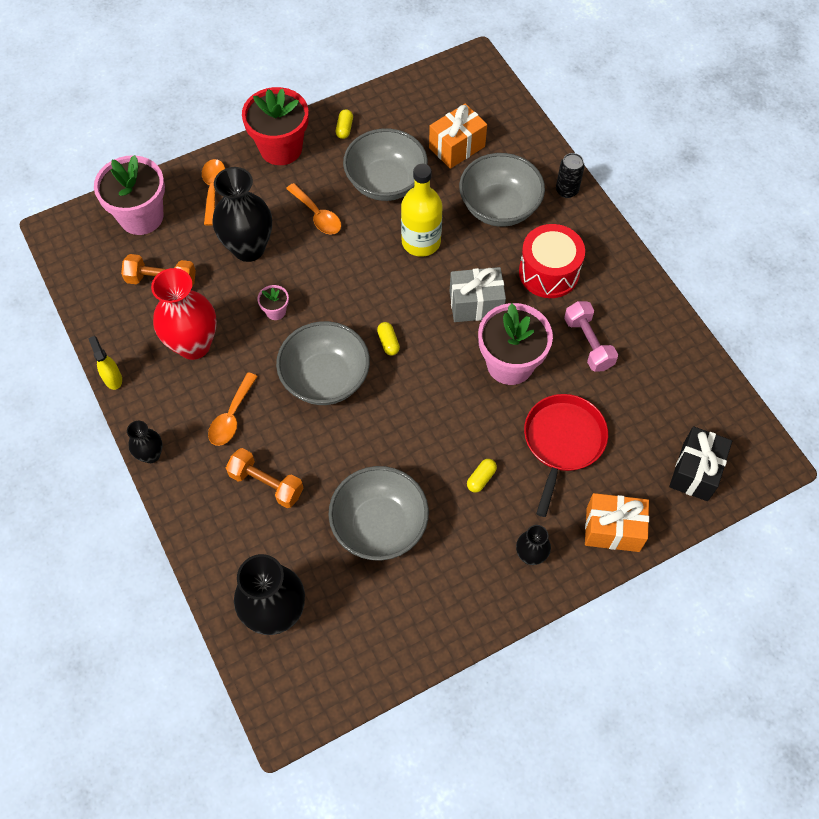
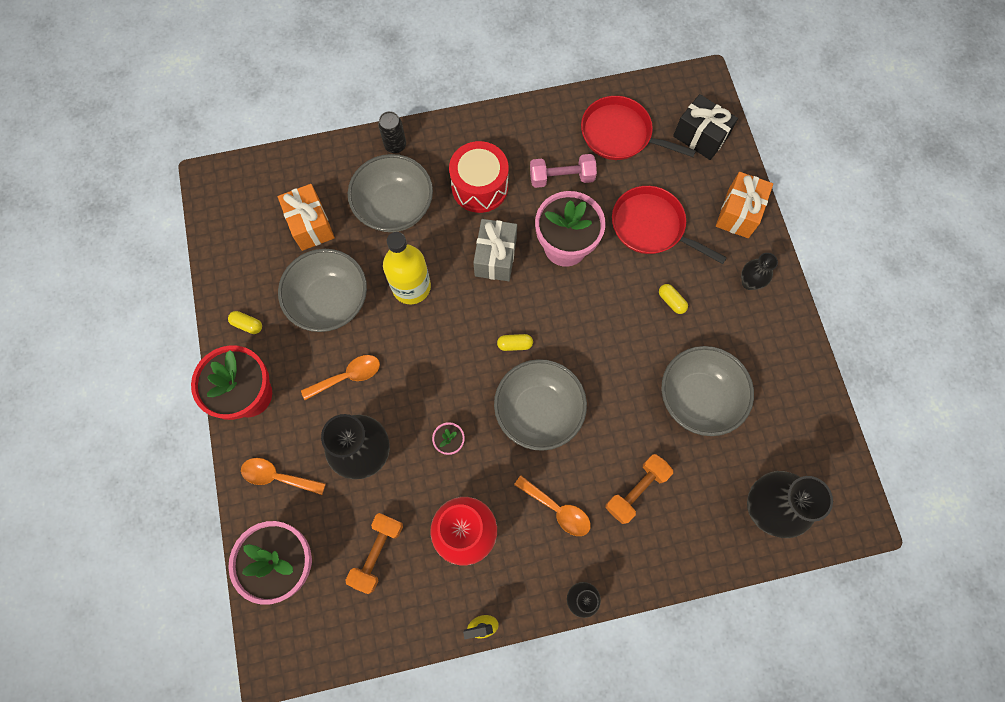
camera: 75 degrees left, 10 degrees up
(663, 388) = (619, 134): none -> red pan

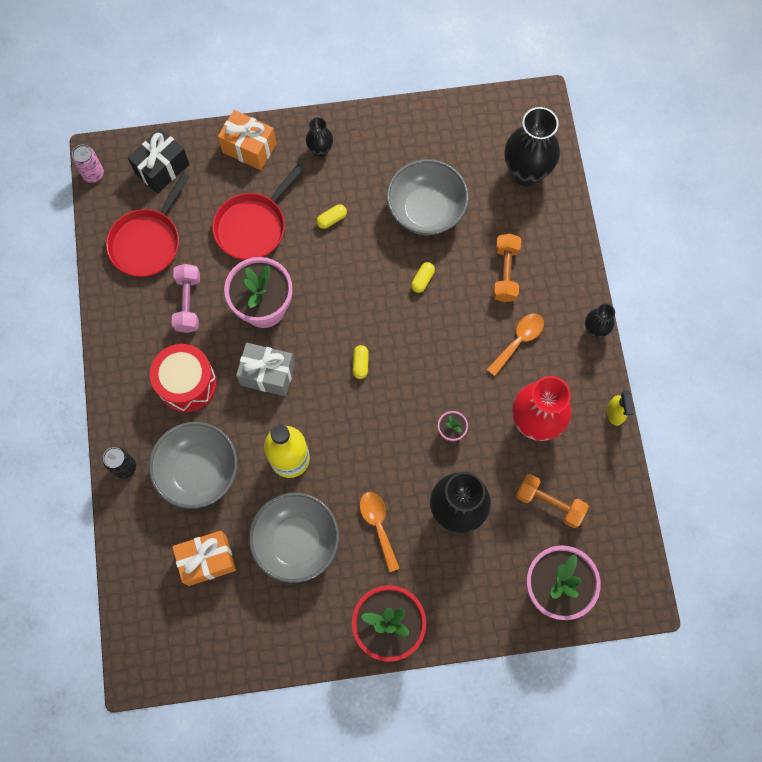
camera: 85 degrees left, 0 degrees up
(247, 325) = (313, 628): yellow capsule -> yellow capsule (422, 280)
(278, 476) = (473, 596): orange spoon -> none
(538, 411) = (427, 348): grey bowl -> none
(636, 490) = (505, 273): orange dumbbell -> orange dumbbell turned 45 degrees clockwise
(683, 79) = (93, 174): none -> pink can

